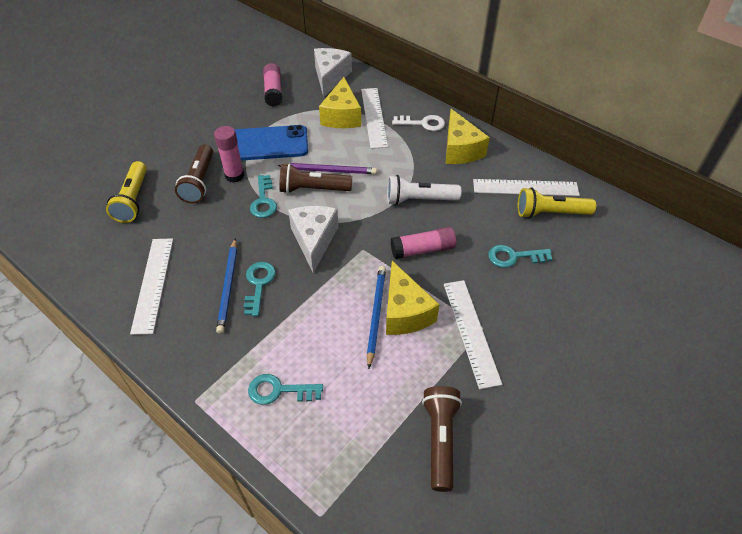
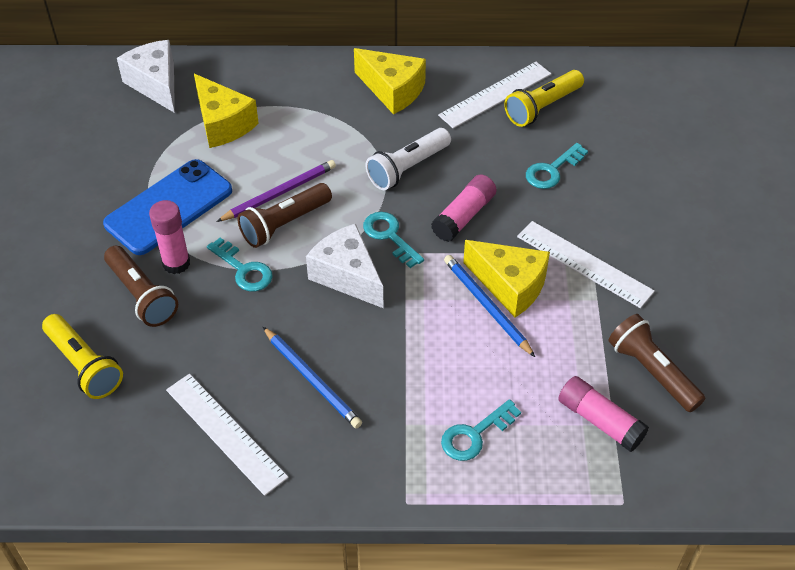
camera: 40 degrees left, 0 degrees up
(259, 284) = (341, 356): turquoise key -> turquoise key (389, 236)
(273, 91) = (104, 139): pink glue stick -> pink glue stick (600, 421)
(373, 117) = (261, 105): white ruler -> none
(423, 123) = (323, 83): white key -> none

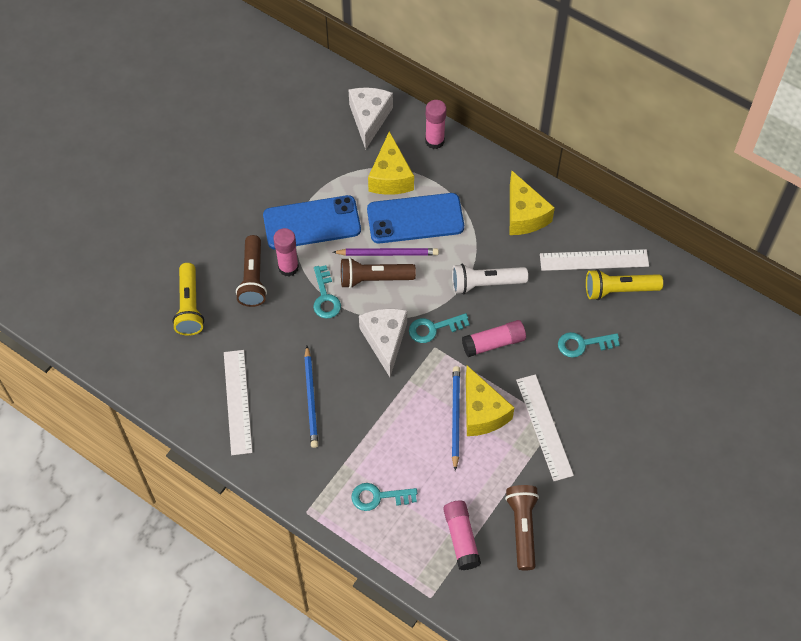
camera: 35 degrees right, 10 degrees up
(244, 71) = (434, 141): none -> pink glue stick
(282, 147) = (415, 218): none -> blue phone
(389, 236) = (433, 328): turquoise key -> turquoise key turned 105 degrees counterclockwise

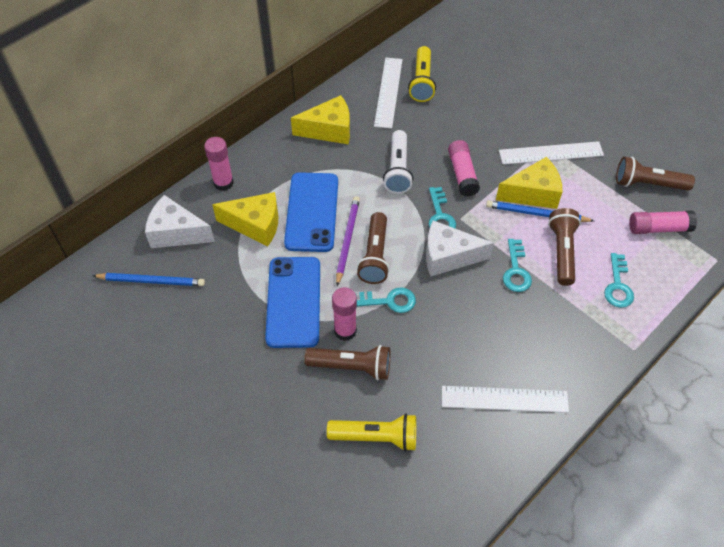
camera: 80 degrees left, 5 degrees down
(311, 399) = (507, 329): blue pencil -> blue pencil (151, 281)
(411, 443) = (562, 252): none -> brown flashlight
(583, 344) = (472, 114): turquoise key -> turquoise key (516, 270)

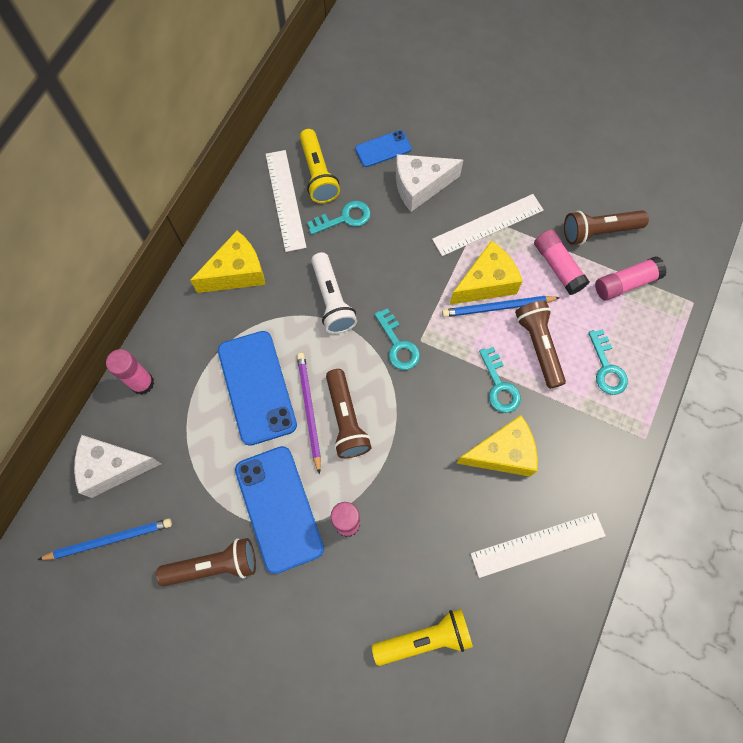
camera: 20 degrees left, 15 degrees up
(255, 225) = (200, 426): yellow cheese -> yellow cheese (502, 453)
(351, 367) = (370, 565): brown flashlight -> brown flashlight (214, 565)
(388, 301) = (380, 471): turquoise key -> turquoise key (344, 218)
(448, 256) = (424, 393): white cheese -> white cheese (420, 186)
(462, 174) = (403, 282): pink glue stick -> pink glue stick (558, 266)
(482, 78) = (383, 149): none -> blue phone

